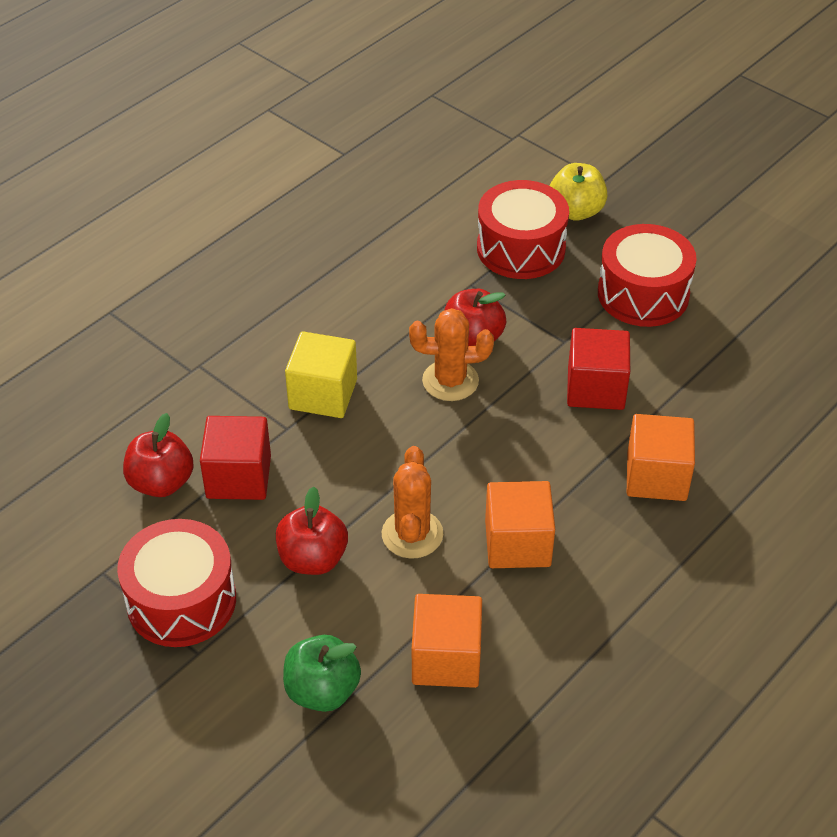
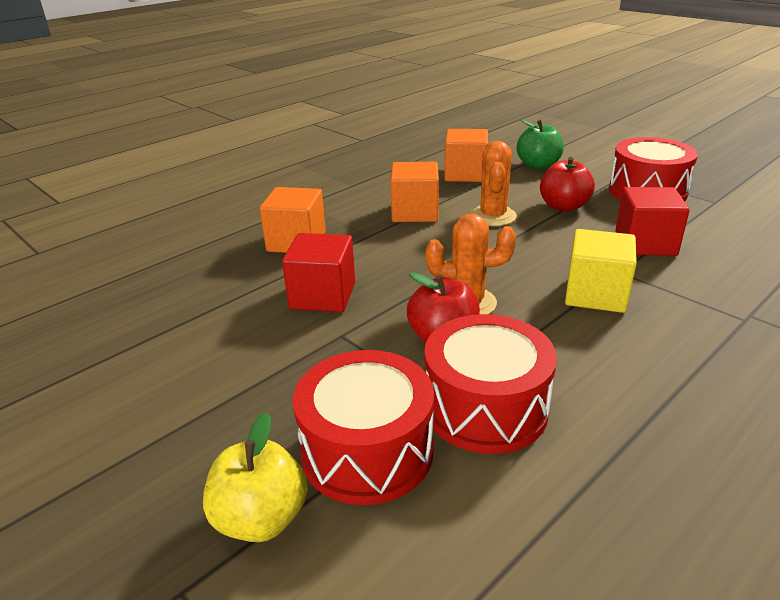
camera: 175 degrees left, 15 degrees down
(161, 482) = (710, 241): red apple -> none
(643, 294) = (226, 383): red drum -> red drum (485, 407)

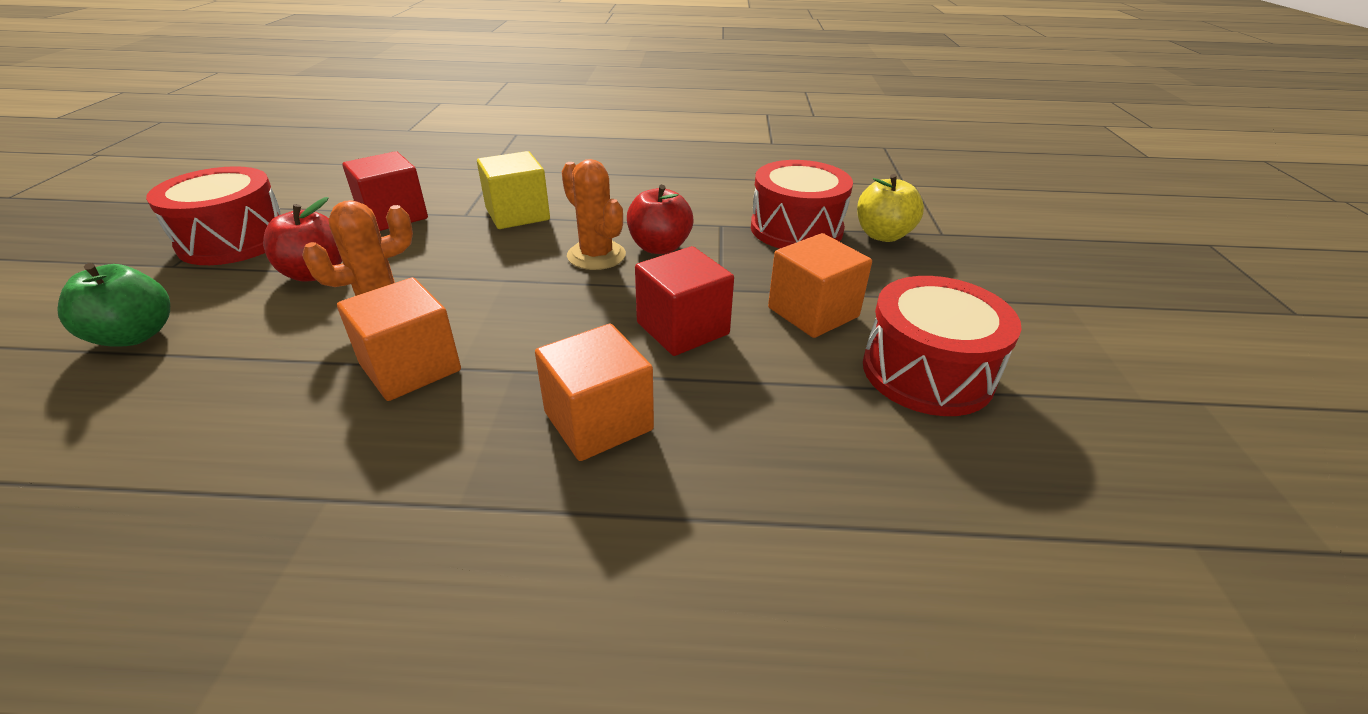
camera: 135 degrees left, 5 degrees up
(465, 174) = (205, 388): orange cube -> orange cube (813, 312)
(485, 407) = (706, 212): red drum -> red drum (927, 372)

